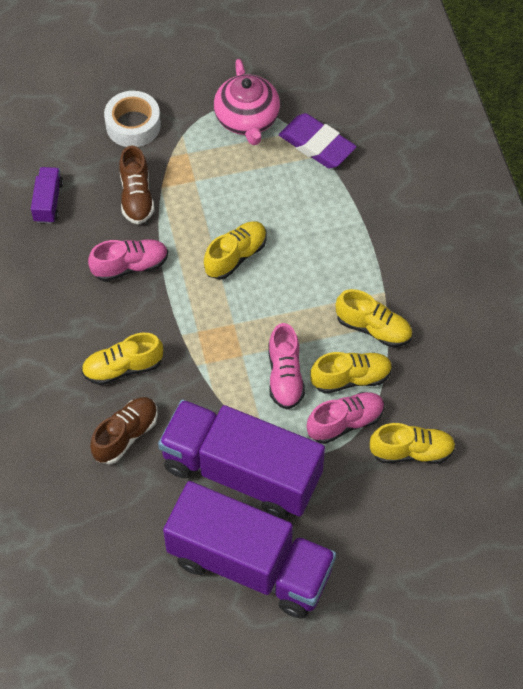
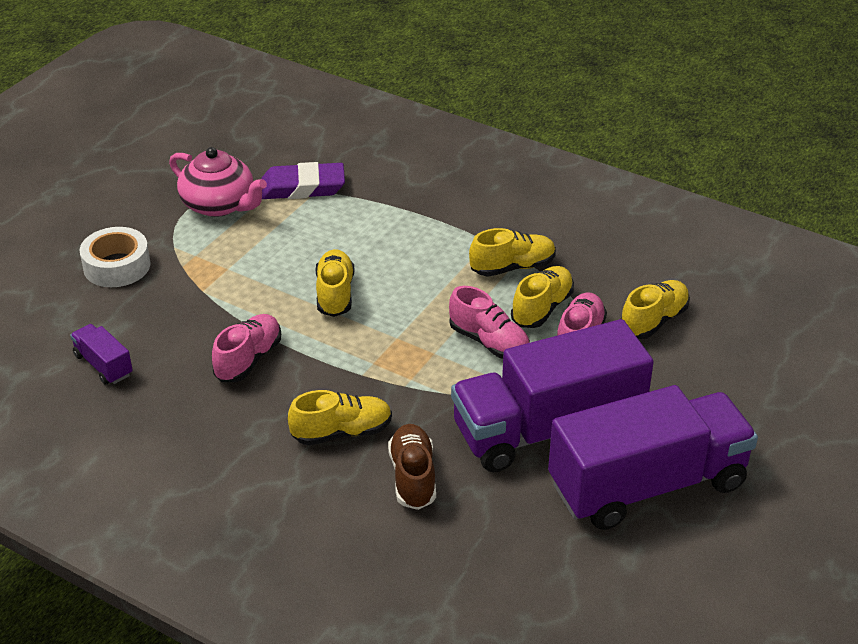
camera: 45 degrees left, 20 degrees down
(123, 368) = (342, 432): yellow shoe -> yellow shoe turned 135 degrees counterclockwise
(136, 197) = (187, 310): brown shoe -> none

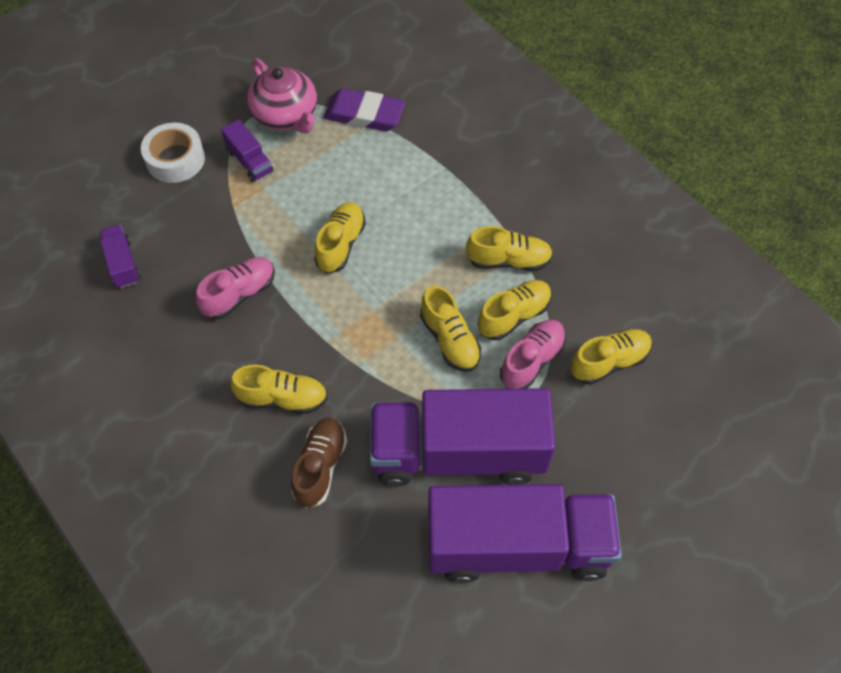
camera: 20 degrees right, 20 degrees up
(200, 250) = (249, 161): none -> purple truck
(489, 342) = (450, 340): pink shoe -> yellow shoe

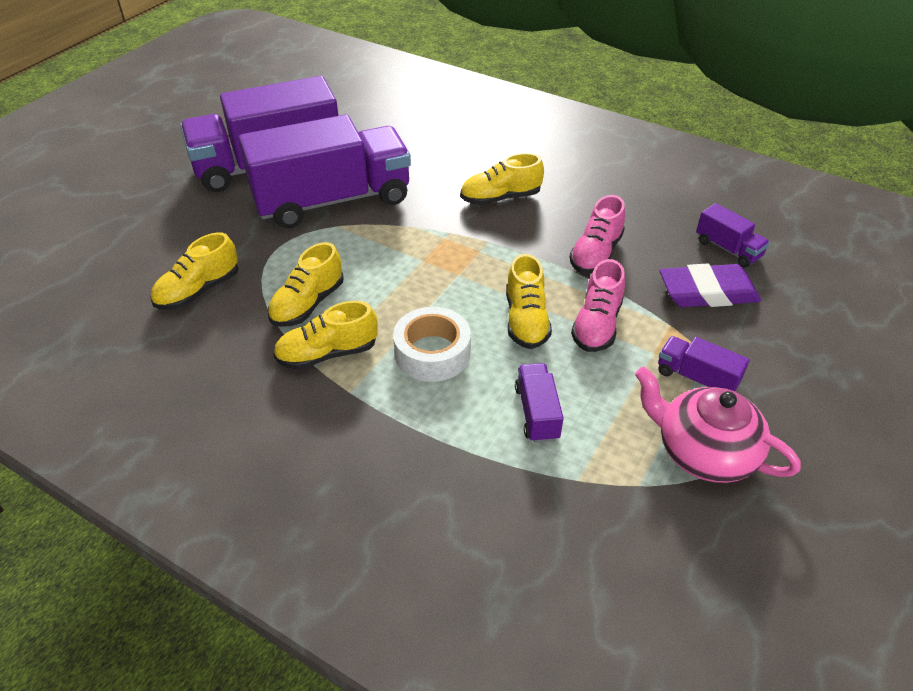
camera: 160 degrees right, 15 degrees down
(175, 159) = (782, 355): white tape -> white tape (432, 353)
(320, 467) = (443, 170): brown shoe -> none
(364, 115) = (599, 486): purple eraser -> purple eraser (707, 292)
(375, 169) = (537, 413): none -> purple truck
(450, 340) = (369, 269): yellow shoe -> none
(532, 361) = (280, 273): pink shoe -> pink shoe (597, 325)

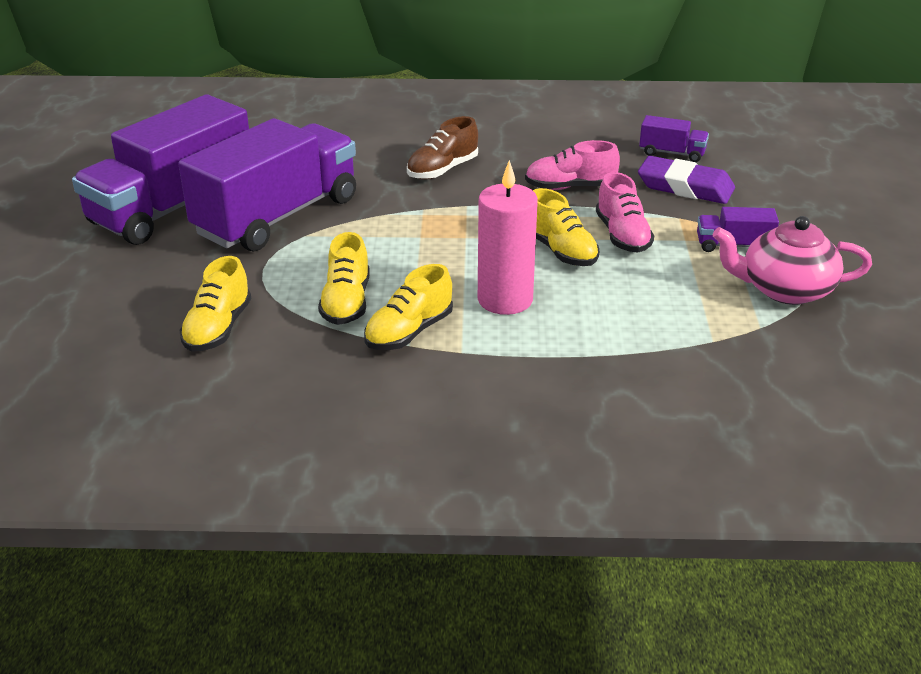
camera: 30 degrees left, 10 degrees down
(432, 353) = (505, 300): white tape -> pink candle
(500, 198) = (442, 170): yellow shoe -> brown shoe
(537, 413) = (636, 310): purple truck -> none
(596, 254) = (570, 187): pink shoe -> pink shoe turned 90 degrees clockwise
(707, 292) = (685, 187): purple eraser -> purple eraser turned 60 degrees clockwise

